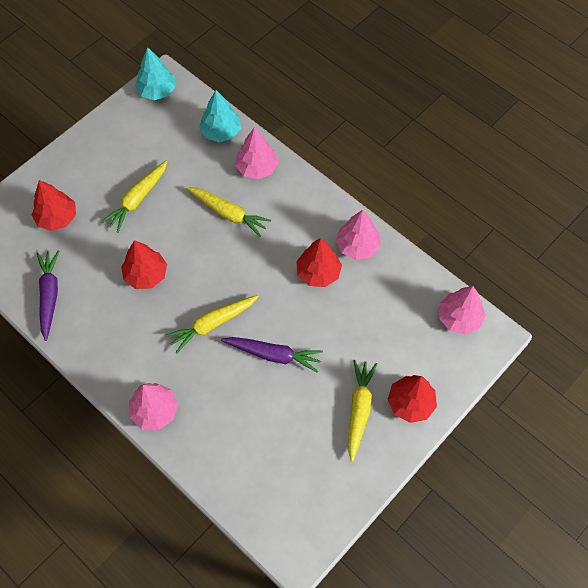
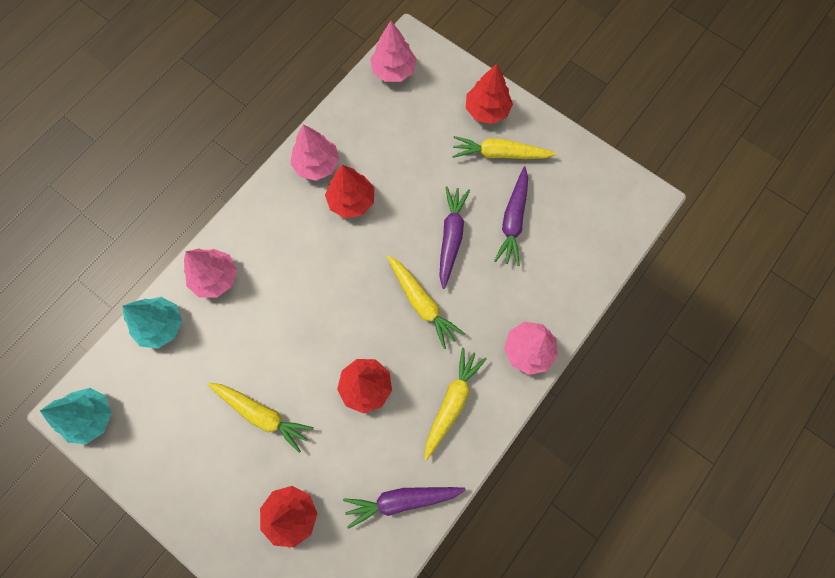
camera: 95 degrees left, 10 degrees up
(228, 213) = (279, 303): yellow carrot -> yellow carrot (452, 403)
(285, 413) = (513, 220): none -> purple carrot

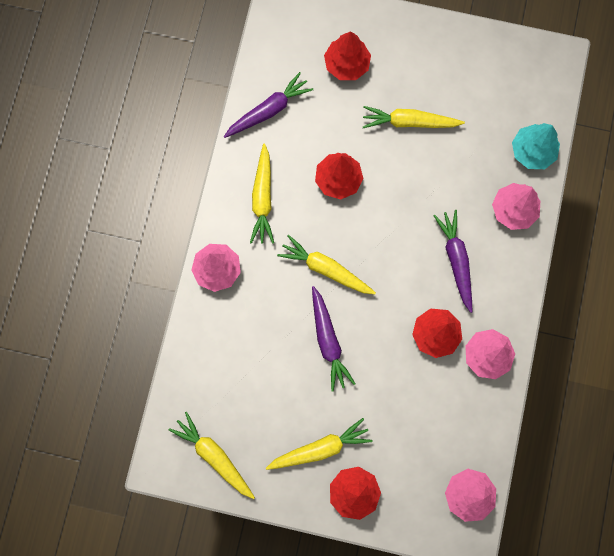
camera: 155 degrees right, 5 degrees up
(91, 417) = (540, 61): turquoise tree -> none
(513, 220) = (279, 384): purple carrot -> purple carrot (456, 260)
(596, 186) = (214, 456): none -> yellow carrot

